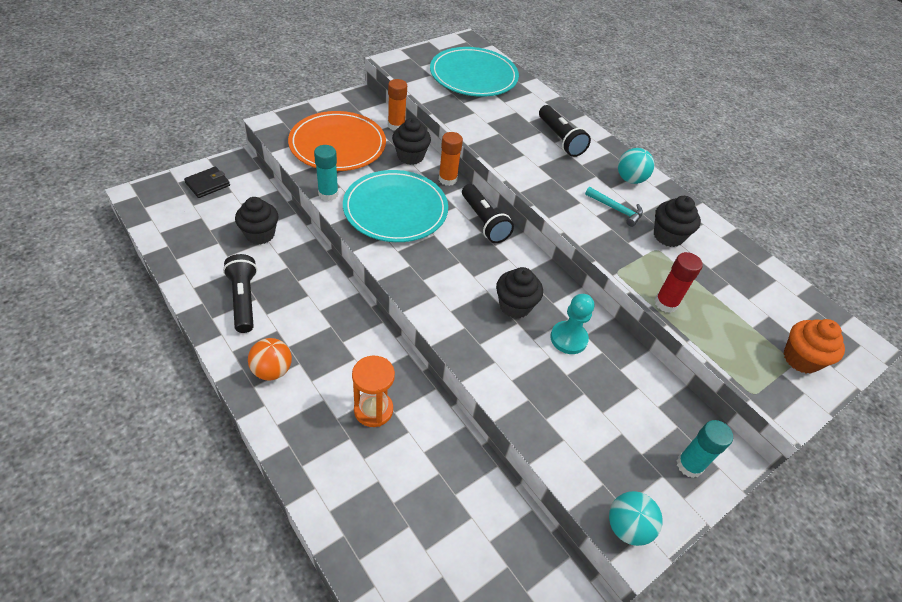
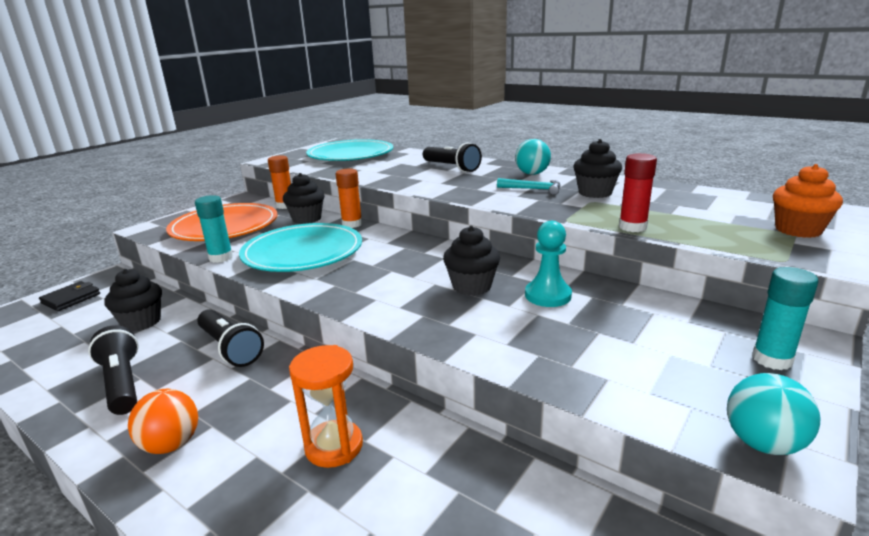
camera: 10 degrees left, 25 degrees down
(484, 221) = (403, 240): black flashlight -> black flashlight (230, 348)

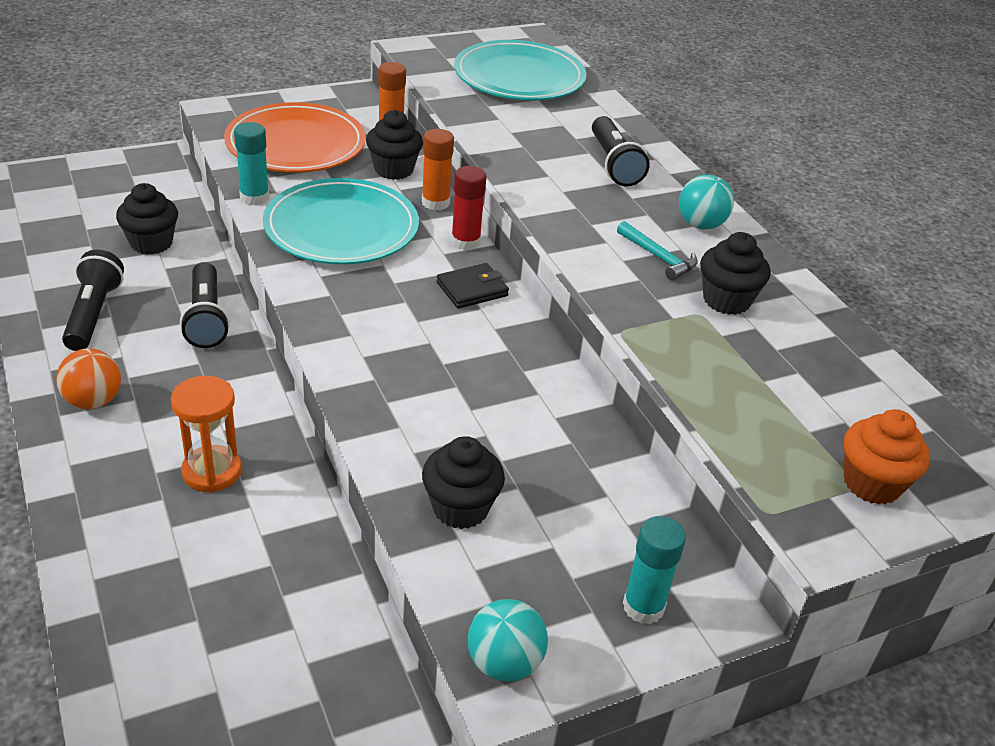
camera: 25 degrees right, 15 degrees up
(71, 298) = (108, 177): black wallet -> black wallet (472, 289)
(471, 286) = (462, 365): black cupcake -> black cupcake (460, 508)
(548, 295) = (526, 417): turquoise pawn -> none
(632, 227) = (679, 380): red glue stick -> red glue stick (465, 242)

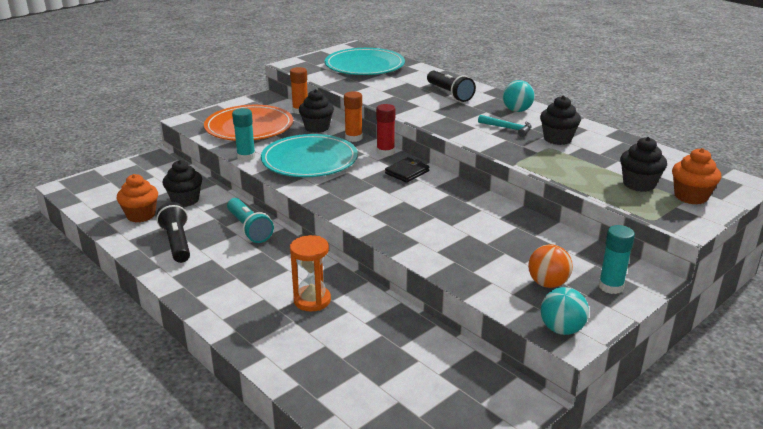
camera: 15 degrees left, 10 degrees down
(76, 253) = (141, 215): none -> orange cupcake
(93, 401) = (212, 284): orange ball -> orange ball (547, 283)
(206, 318) = (249, 229): black flashlight -> turquoise flashlight
(460, 508) = (482, 269): black cupcake -> black cupcake (639, 184)

